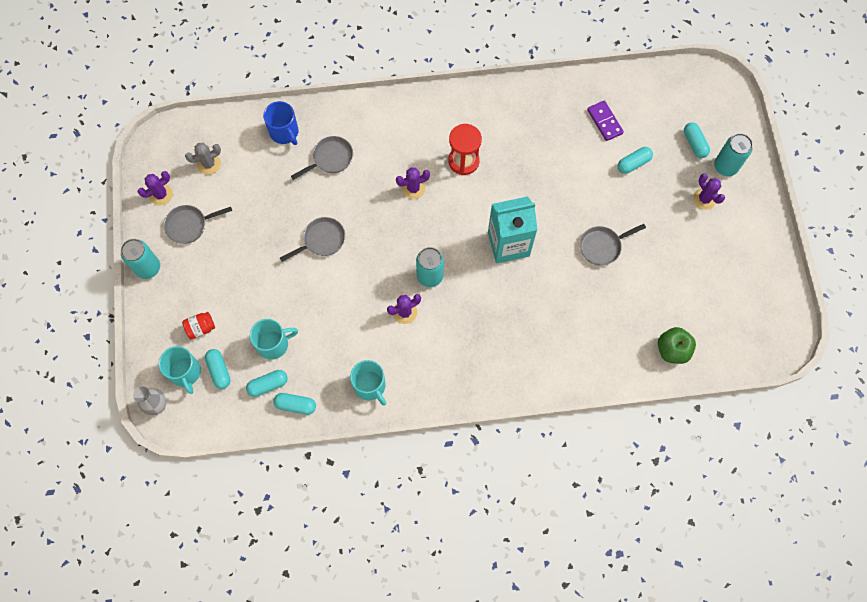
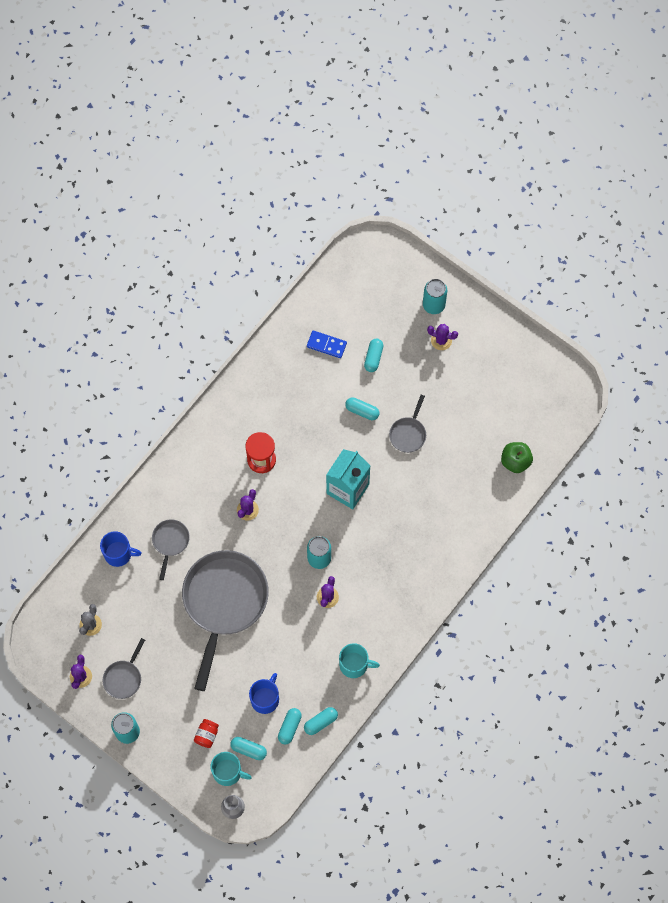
camera: 45 degrees left, 0 degrees up
(273, 344) = (265, 699): turquoise mug -> blue mug
(322, 240) = (224, 602): grey pan -> grey pan, size x2.26
(604, 122) = (326, 345): purple domino -> blue domino
(694, 144) = (399, 307): turquoise capsule -> turquoise capsule (362, 411)

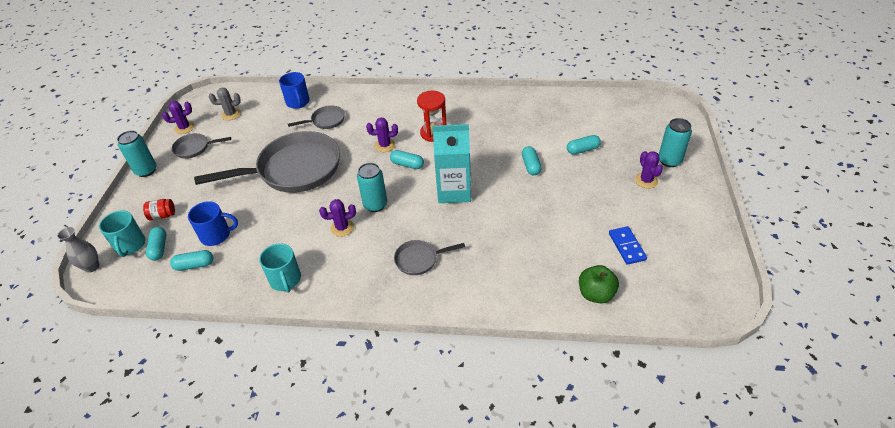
camera: 60 degrees right, 25 degrees down
(320, 722) = (210, 285): turquoise capsule -> turquoise capsule (407, 164)
(326, 345) = (562, 121): blue domino -> blue domino (627, 246)
(408, 434) = (541, 203): grey pan -> grey pan (419, 259)

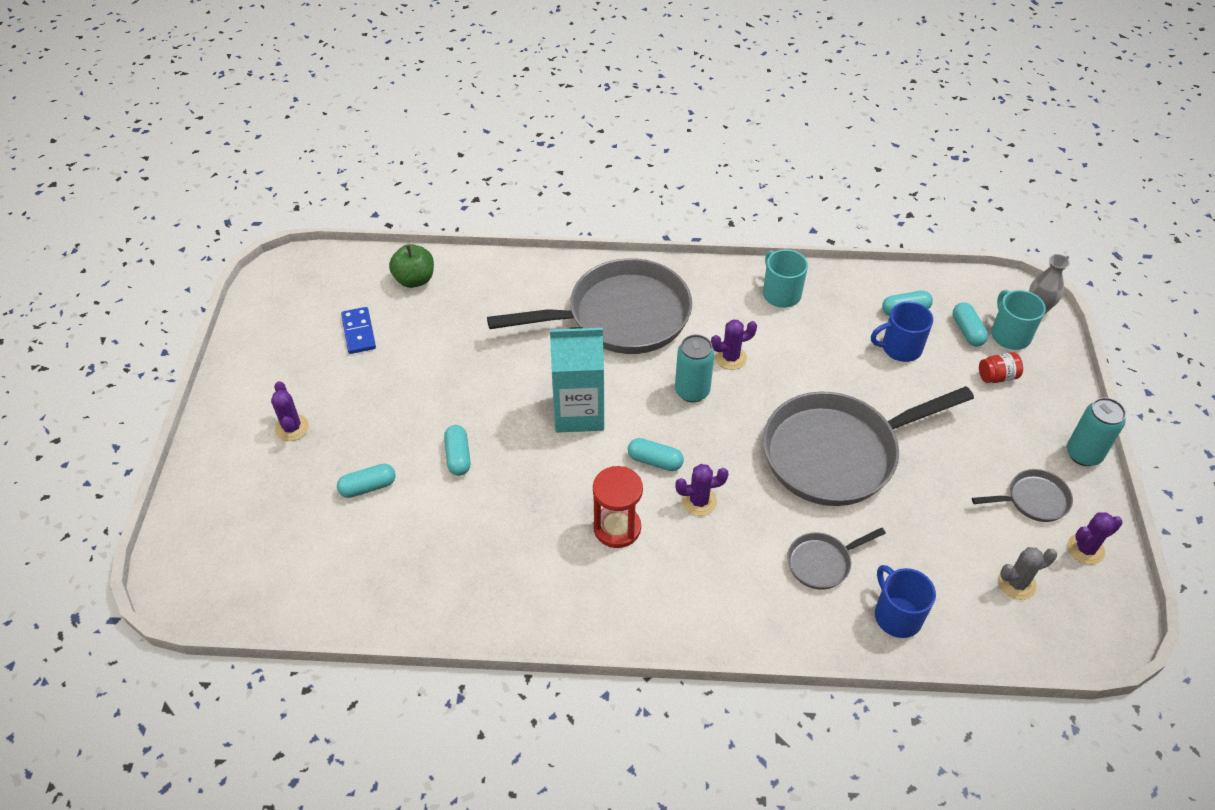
camera: 175 degrees right, 5 degrees up
(419, 259) = (620, 317): grey pan -> grey pan, size x2.26
(669, 161) = (240, 463): turquoise can -> none

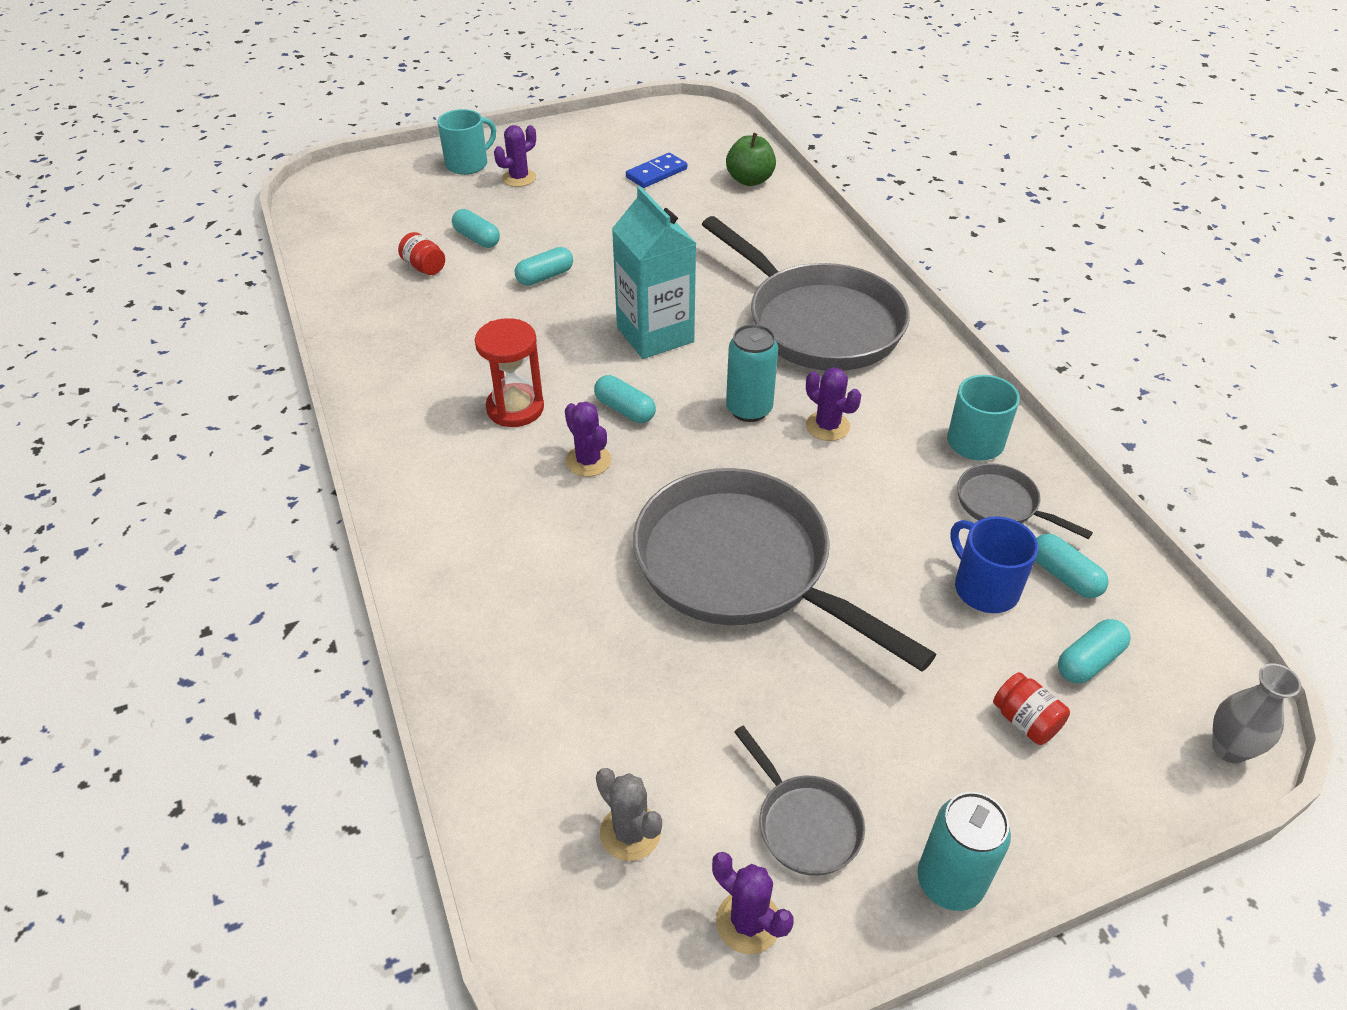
camera: 65 degrees right, 5 degrees down
(386, 538) = (424, 267): none -> red jar
(655, 461) = (625, 409): turquoise capsule -> turquoise capsule turned 45 degrees counterclockwise
(822, 562) = (556, 596): grey pan -> grey pan (1002, 504)
(897, 615) = (508, 695): blue mug -> none
(1010, 335) = (1131, 720): turquoise mug -> turquoise mug (468, 164)

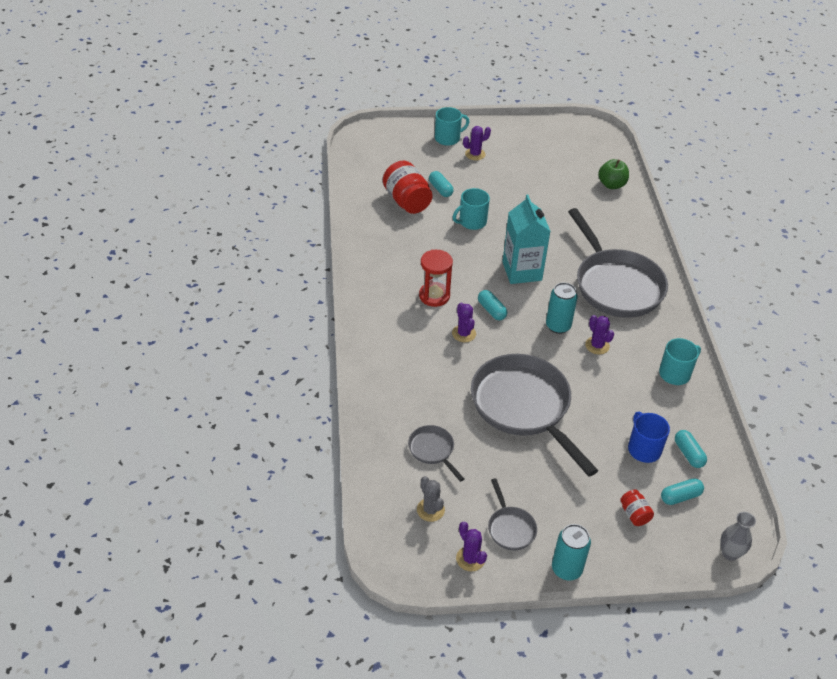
camera: 15 degrees right, 0 degrees up
(424, 267) = (407, 201): red jar -> red jar, size x2.01
(545, 276) = (472, 222): turquoise capsule -> turquoise mug
(656, 173) = (557, 168): blue domino -> none
(1002, 504) = (673, 410): grey pan -> grey pan (433, 450)

